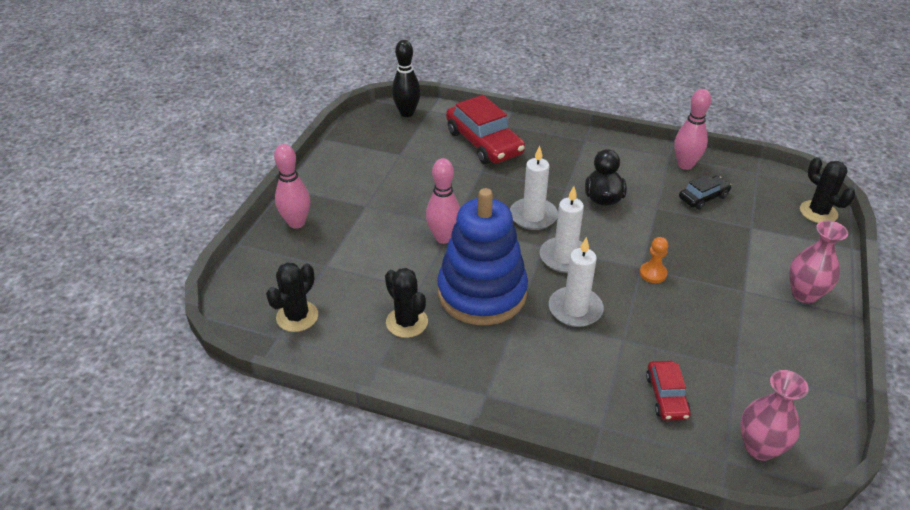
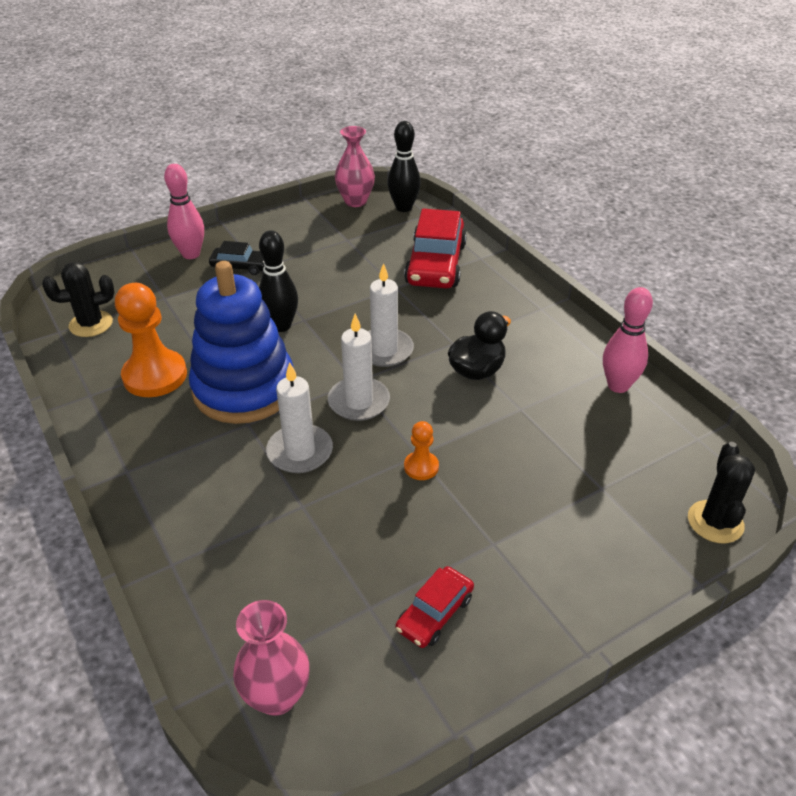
camera: 40 degrees right, 0 degrees up
(407, 322) = (155, 376): black cactus -> orange pawn
(443, 238) = (281, 326): pink bowling pin -> black bowling pin
(666, 396) = (263, 582): red car -> red car (434, 613)
(703, 197) = (589, 428): black car -> black car (241, 266)
(804, 294) = (559, 592): pink vase -> pink vase (355, 201)

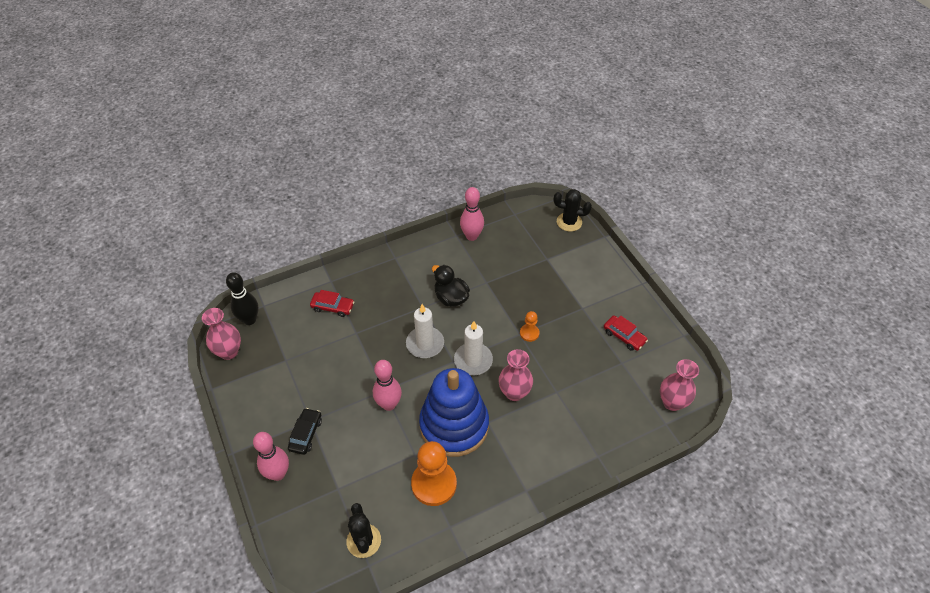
camera: 85 degrees left, 10 degrees up
(281, 326) = (389, 404): black bowling pin -> pink bowling pin
(300, 452) = (514, 393): white candle -> pink vase
(435, 264) = (333, 307): red car -> red car, size x0.53

